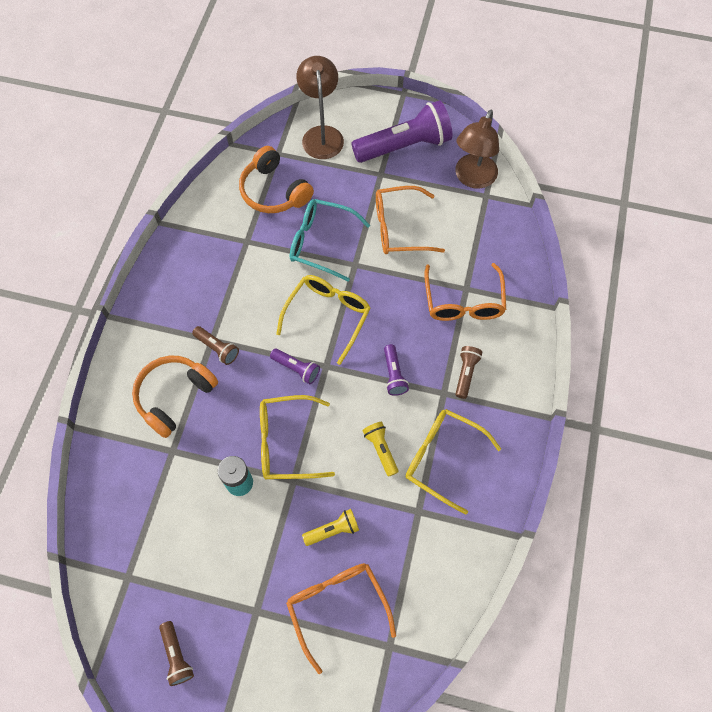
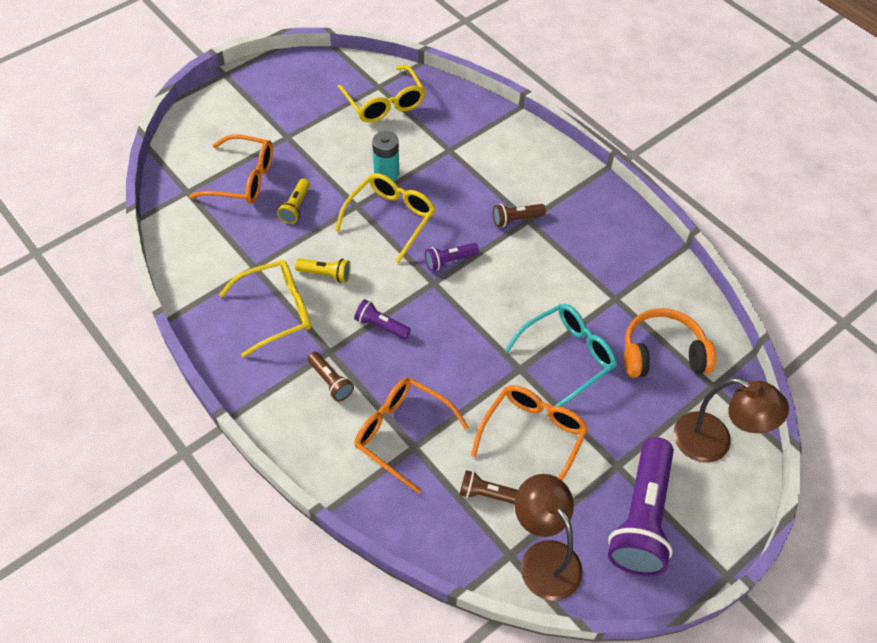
camera: 125 degrees right, 10 degrees down
(174, 397) = (494, 172): orange headphones -> none
(177, 655) = (303, 86): brown flashlight -> brown flashlight (488, 494)
(327, 316) = (481, 312): yellow glasses -> yellow glasses (384, 102)

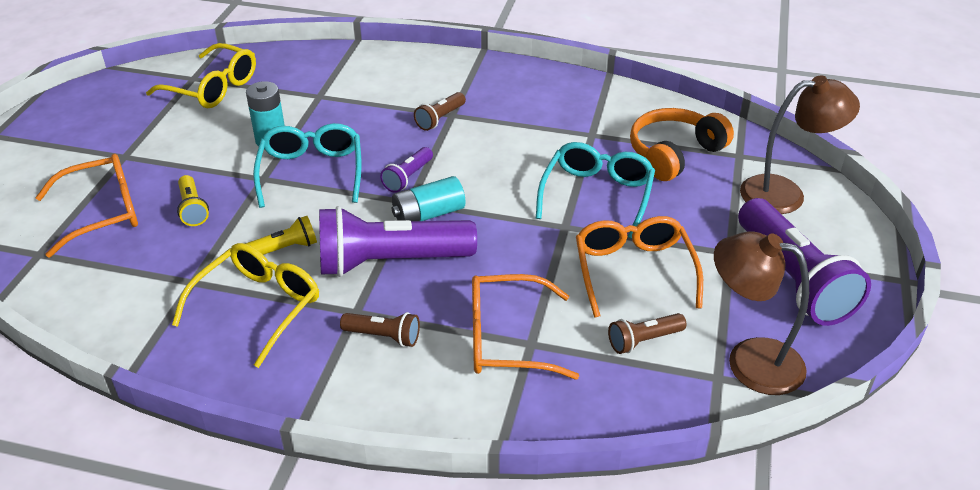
camera: 35 degrees left, 15 degrees down
(381, 325) = (390, 262): purple flashlight -> purple flashlight, size x2.17
(390, 219) = (311, 173): yellow glasses -> turquoise glasses
(437, 301) = (428, 214): none -> turquoise battery

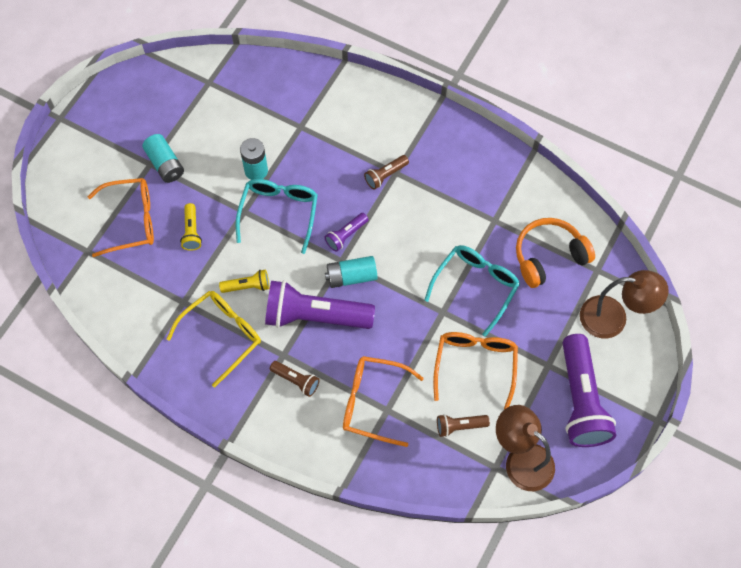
camera: 15 degrees right, 25 degrees up
(145, 153) = (165, 164): none -> turquoise battery
(212, 88) = (221, 98): yellow glasses -> none

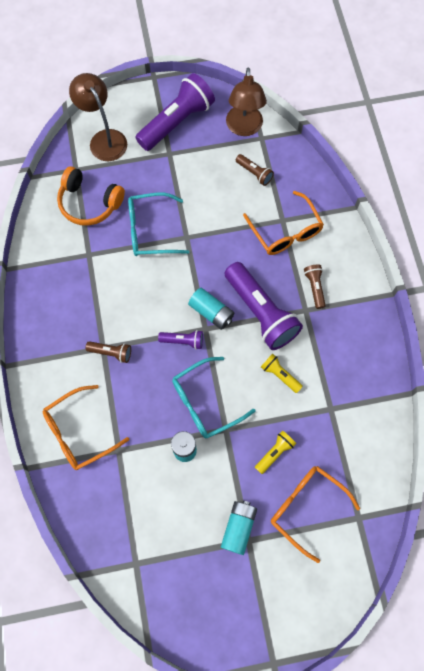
camera: 130 degrees left, 5 degrees up
(221, 336) = (330, 361): yellow glasses -> none
(475, 366) = (207, 192): orange glasses -> orange glasses (79, 432)

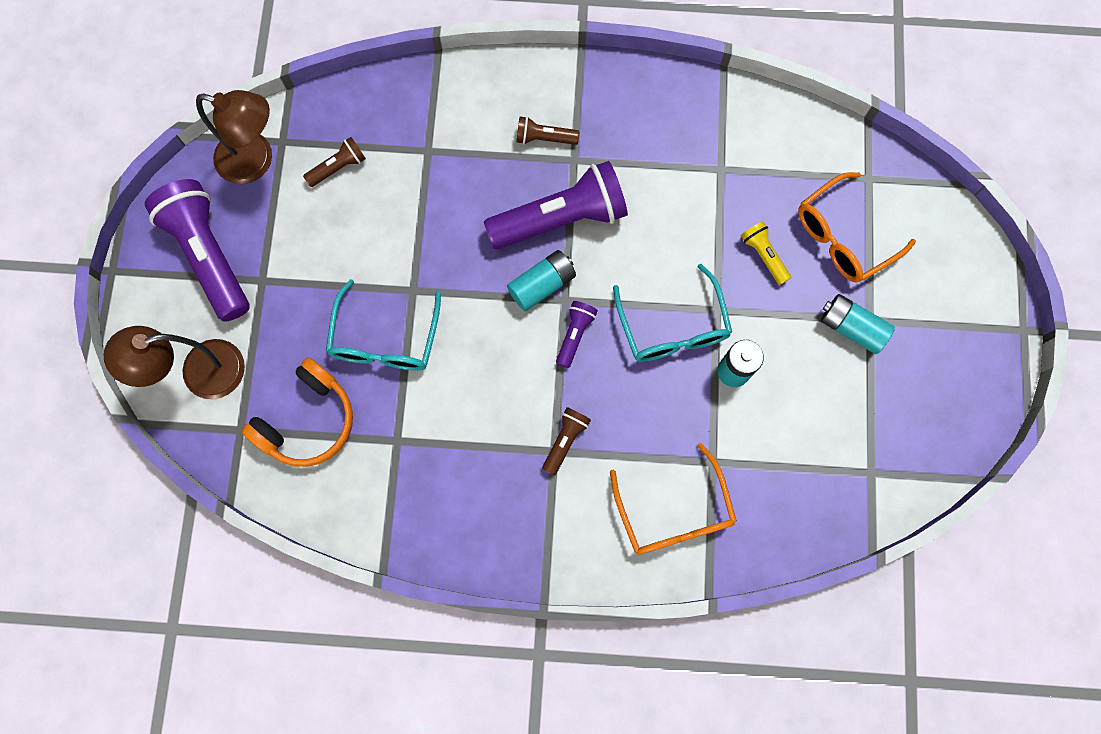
camera: 75 degrees left, 5 degrees up
(280, 375) = (658, 219): yellow flashlight -> none
(285, 231) = (446, 151): orange glasses -> none

